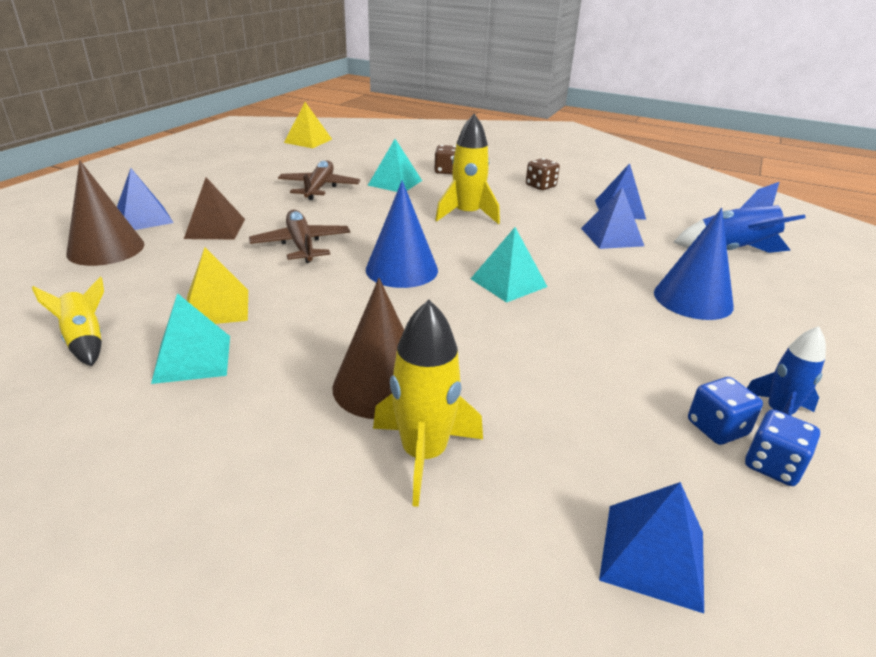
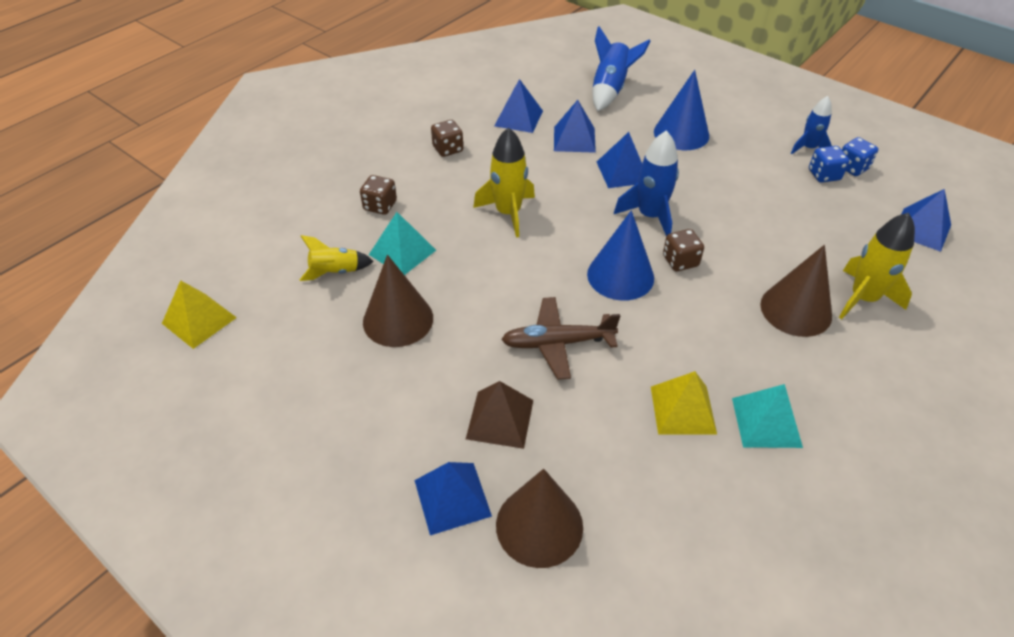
camera: 75 degrees left, 15 degrees up
(86, 341) = (742, 506): yellow rocket -> yellow rocket (335, 272)
(319, 188) = (398, 319): brown plane -> brown cone
(440, 302) = (680, 261): none -> brown dice
(508, 282) = (650, 216): turquoise pyramid -> blue rocket
(577, 264) = (623, 172): none -> blue pyramid

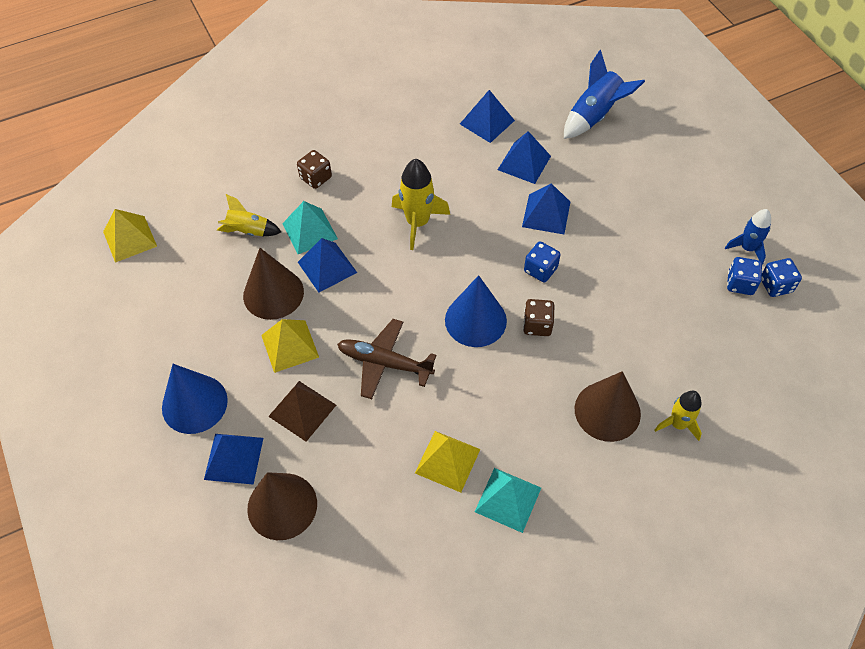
camera: 25 degrees right, 10 degrees up
(446, 362) = (290, 346): none -> yellow pyramid
(448, 149) = (404, 136): brown dice -> none
(650, 216) = (540, 270): blue rocket -> blue dice
(681, 133) = (630, 189): blue cone -> blue cone (194, 404)
(863, 298) = (678, 424): yellow rocket -> yellow rocket, size x0.65
(921, 229) = (793, 377): blue pyramid -> blue pyramid (327, 267)

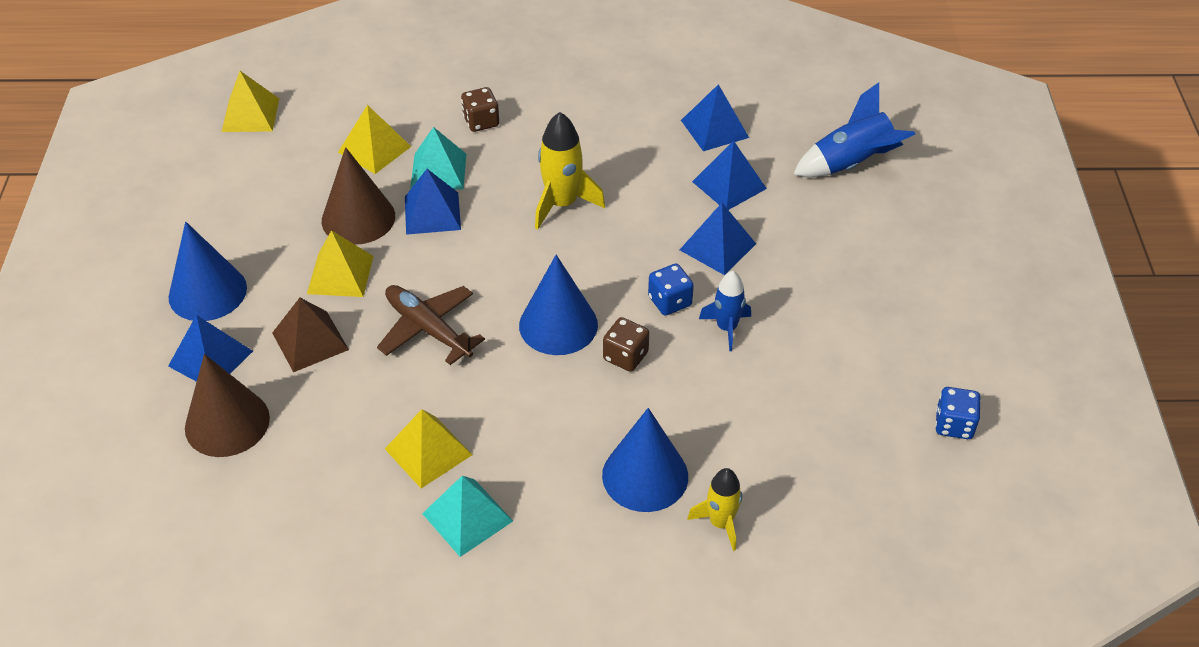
camera: 25 degrees right, 10 degrees down
(248, 231) = (374, 149): yellow rocket -> yellow pyramid
(607, 411) = (645, 475): brown cone -> blue cone
(740, 284) = (908, 406): blue dice -> none
(747, 248) = (945, 371): blue rocket -> blue rocket (726, 328)

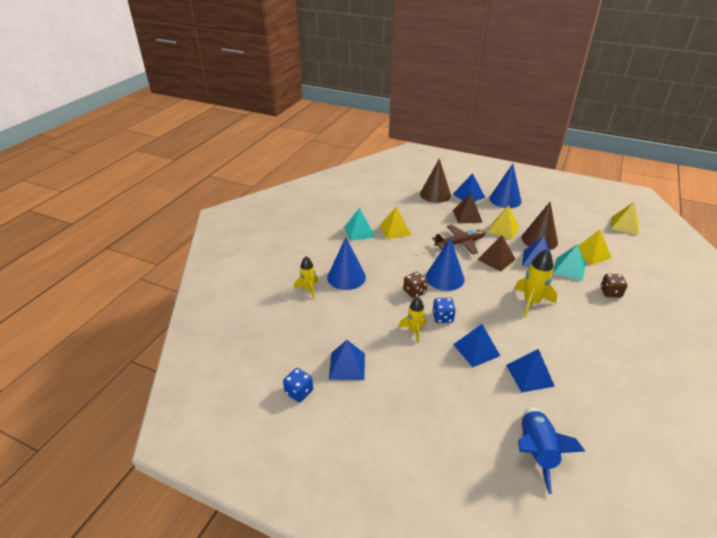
camera: 115 degrees right, 10 degrees down
(457, 266) = (496, 259): none -> brown pyramid
(714, 129) = (590, 390): blue pyramid -> blue pyramid (347, 366)
(726, 328) = (414, 331): blue rocket -> yellow rocket

